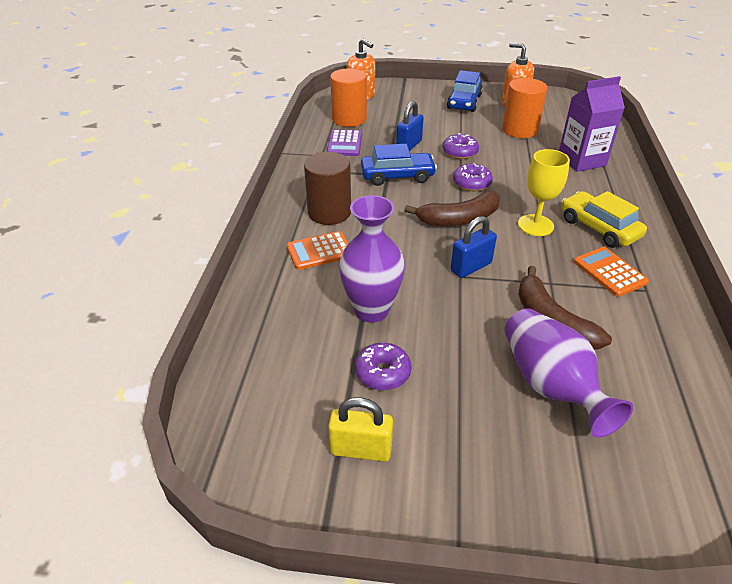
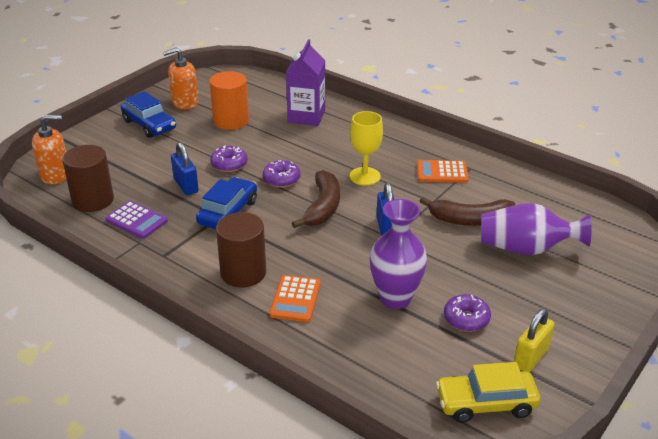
camera: 60 degrees left, 5 degrees down
(349, 119) = (93, 200): orange cylinder -> brown cylinder
(598, 228) = (393, 152): yellow car -> yellow car (486, 403)

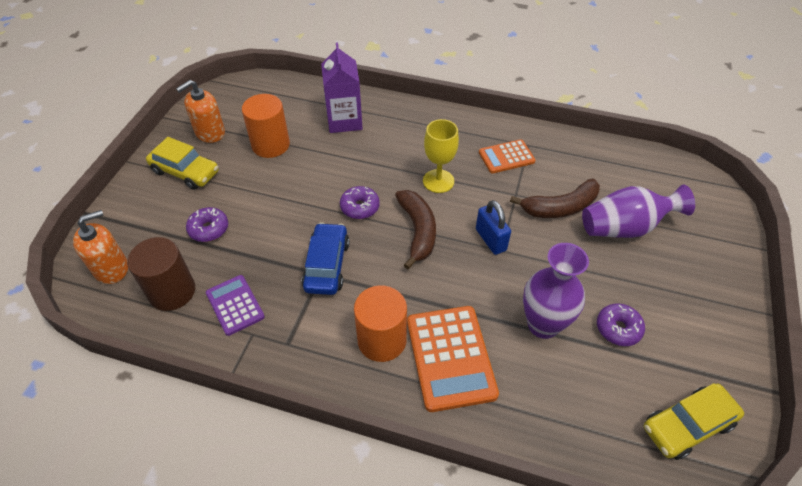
camera: 20 degrees left, 15 degrees up
(136, 220) = (235, 305): purple calculator -> purple calculator turned 135 degrees counterclockwise
(149, 125) = (185, 172): blue car -> yellow car
(186, 185) = (265, 242): blue padlock -> none
(229, 164) = (297, 202): purple donut -> purple donut (209, 229)
(243, 272) = (382, 340): brown cylinder -> orange cylinder
(295, 299) = (450, 357): orange calculator -> orange calculator, size x1.66
(531, 357) = (695, 356): yellow padlock -> none

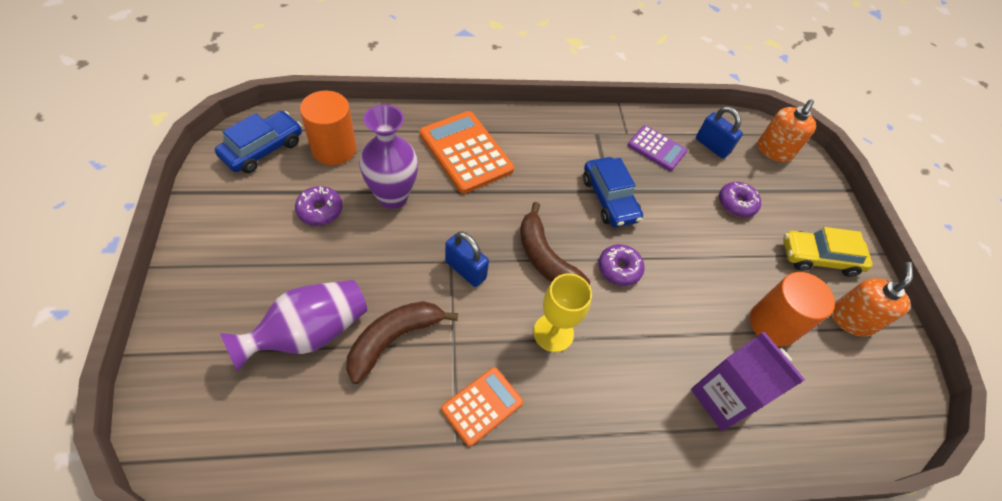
camera: 150 degrees right, 5 degrees up
(172, 291) = (712, 146): brown cylinder -> blue padlock
(382, 340) = (526, 151): orange cylinder -> orange cylinder (334, 149)
(687, 425) = (263, 149): yellow car -> blue car

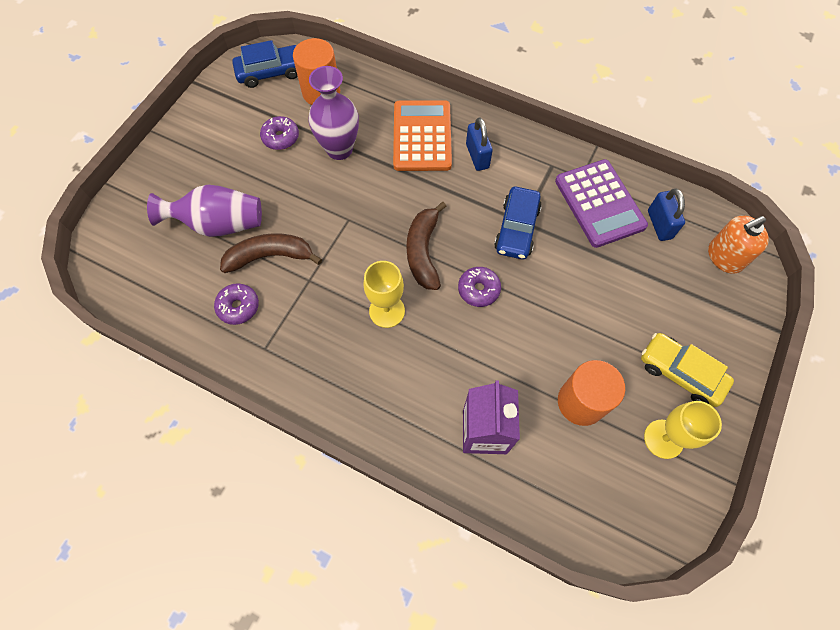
camera: 40 degrees right, 10 degrees up
(465, 270) = (354, 231): blue padlock -> blue padlock (477, 156)
(482, 406) = (298, 333): orange calculator -> none
(656, 148) = (599, 203): purple calculator -> purple calculator, size x1.66
(736, 204) = (637, 287): purple donut -> purple donut (238, 307)
(851, 319) = (663, 439): orange soap dispenser -> yellow goblet

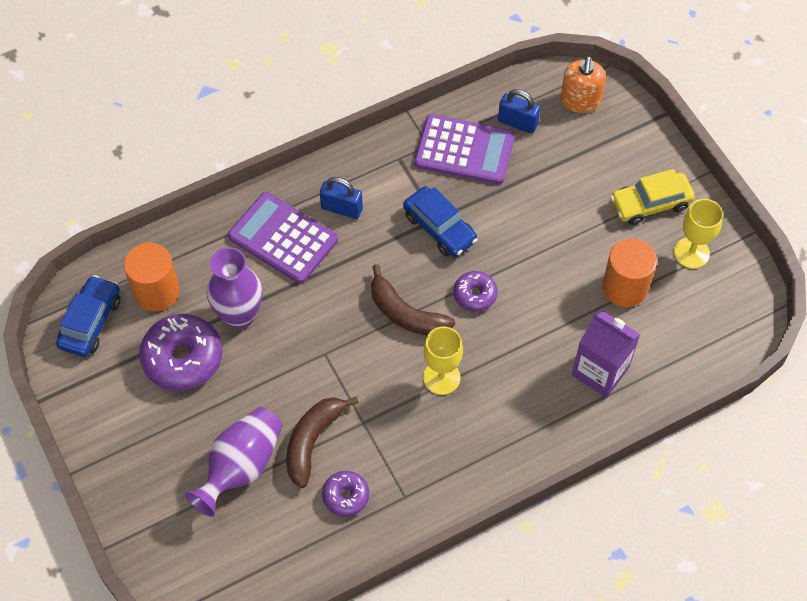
camera: 55 degrees left, 5 degrees down
(281, 138) = (183, 358): purple donut -> purple donut, size x1.82
(422, 136) = (283, 238): orange calculator -> purple calculator

